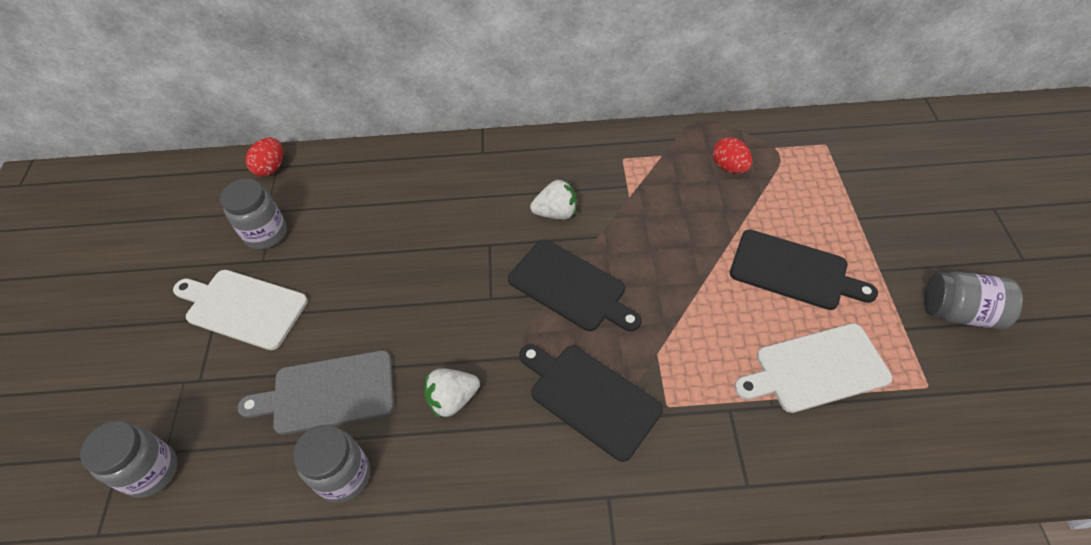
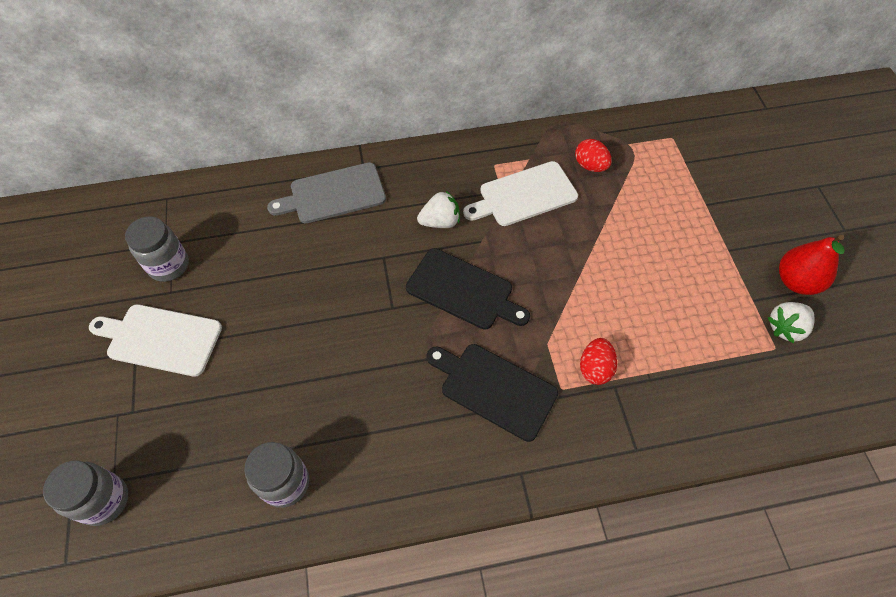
camera: 10 degrees left, 5 degrees up
(271, 168) = (161, 200): red egg -> red egg (595, 368)
(328, 393) = (257, 410): grey cutting board -> grey cutting board (333, 194)
(452, 399) = (372, 403): white strawberry -> white strawberry (785, 328)
(793, 271) = (656, 258): black cutting board -> none
(816, 369) = (683, 343): white cutting board -> white cutting board (524, 195)
(959, 312) = (796, 281): grey jar -> red pear

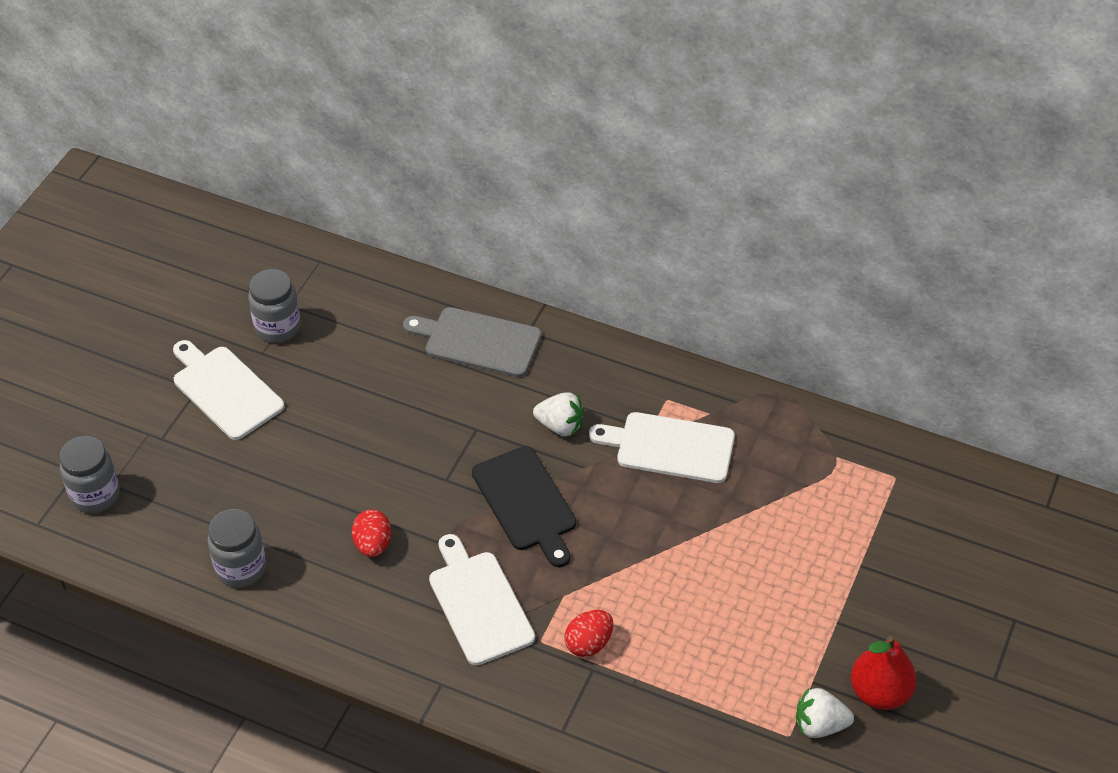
camera: 35 degrees right, 10 degrees down
(494, 388) = (479, 603): black cutting board -> white cutting board
(590, 166) = (770, 456): red egg -> red egg (373, 544)

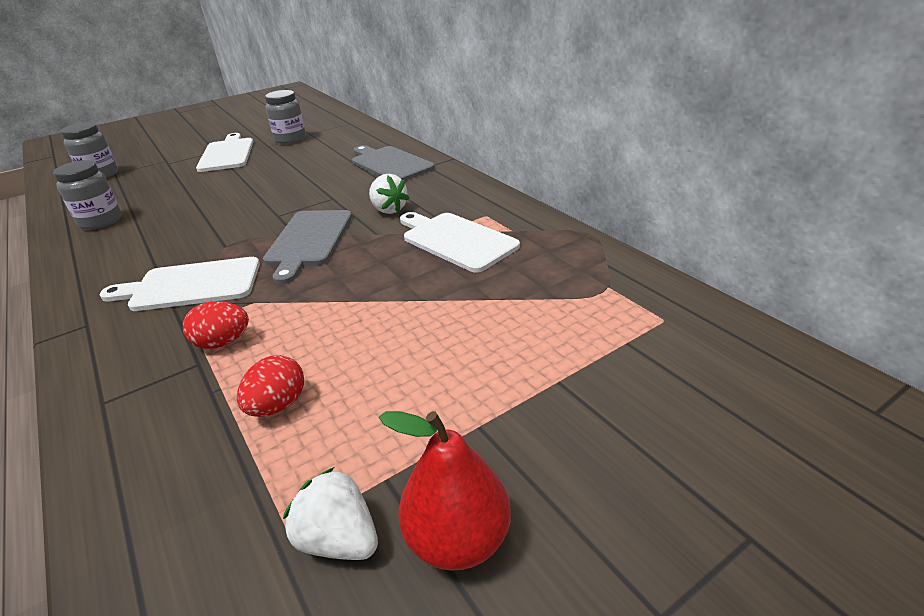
camera: 35 degrees right, 15 degrees down
(373, 544) = (184, 232): red egg -> red egg (278, 405)
(479, 603) = (191, 285): white cutting board -> white cutting board turned 105 degrees counterclockwise
(526, 503) = (308, 240): black cutting board -> grey cutting board

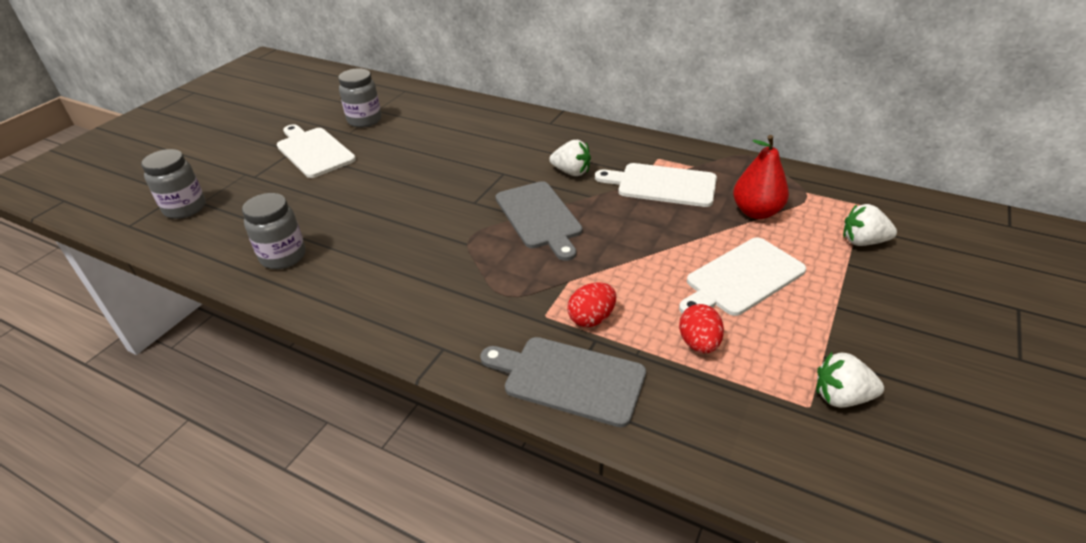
camera: 30 degrees left, 5 degrees up
(191, 285) = (489, 285): white cutting board -> white cutting board (741, 278)
(390, 164) = (511, 127): grey cutting board -> grey cutting board (569, 379)
(458, 538) = (899, 368): red pear -> red pear (756, 212)
(611, 362) = (863, 241): none -> white strawberry

